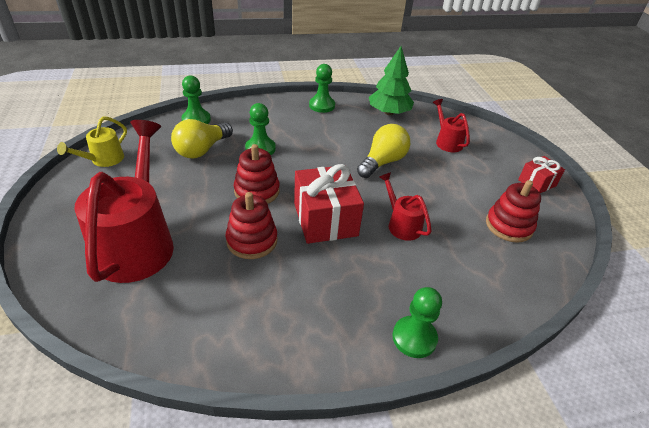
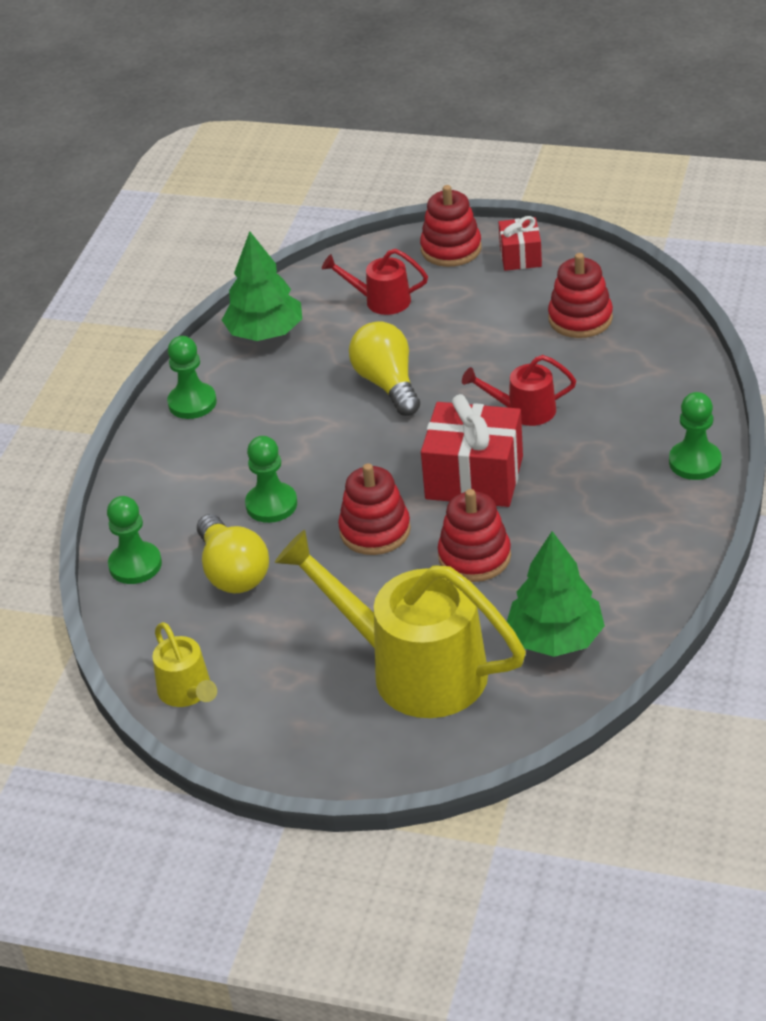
camera: 55 degrees left, 0 degrees up
(137, 241) = (413, 669): red watering can -> yellow watering can
(184, 307) = (555, 638): none -> green tree
(513, 154) = (451, 249): none -> red stacking toy

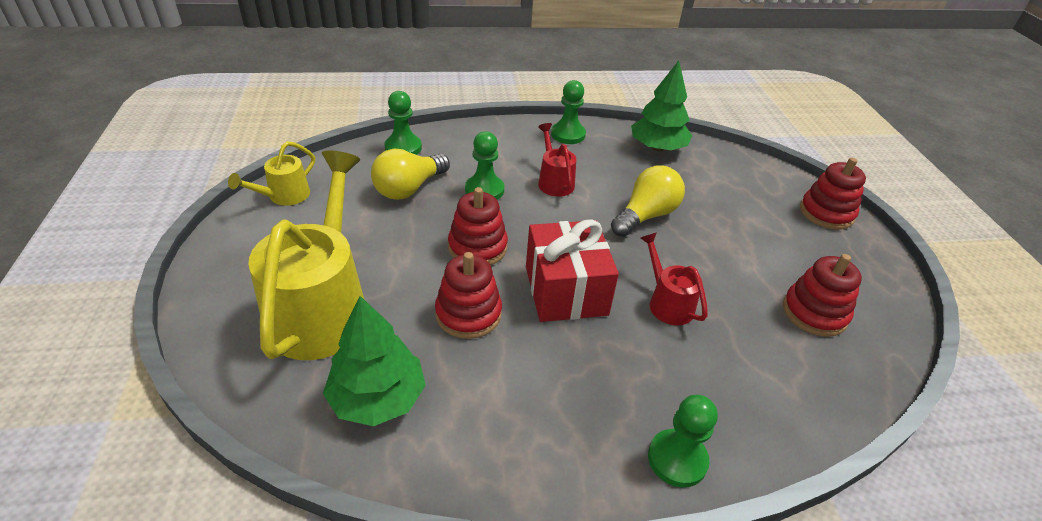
camera: 60 degrees right, 0 degrees up
(380, 301) = (734, 191): red watering can -> red watering can (554, 181)
(520, 256) = (857, 254): red gift -> none

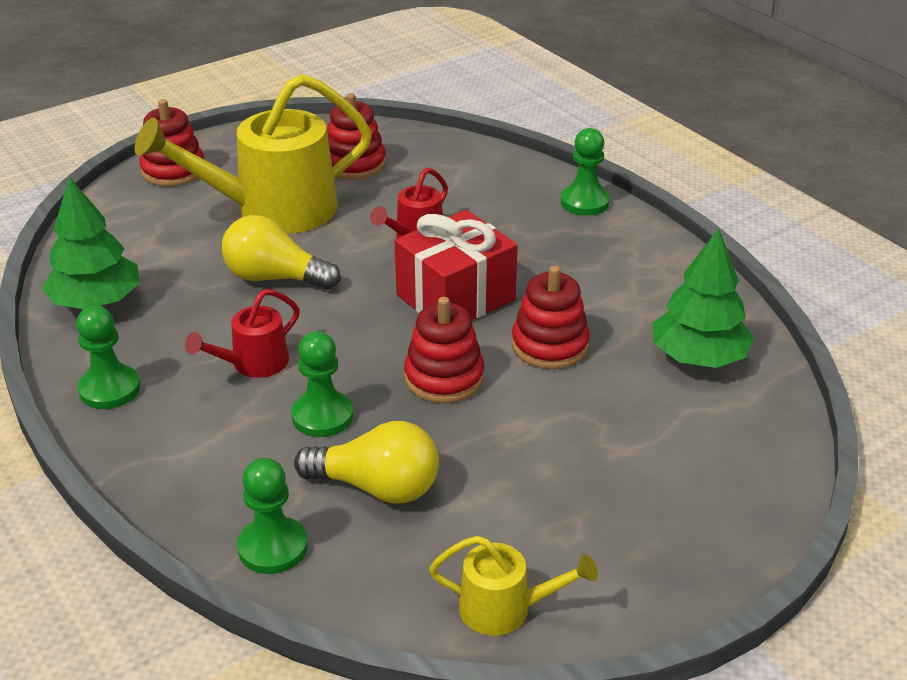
camera: 115 degrees left, 5 degrees down
(322, 307) = (645, 448): yellow watering can -> yellow watering can (271, 211)

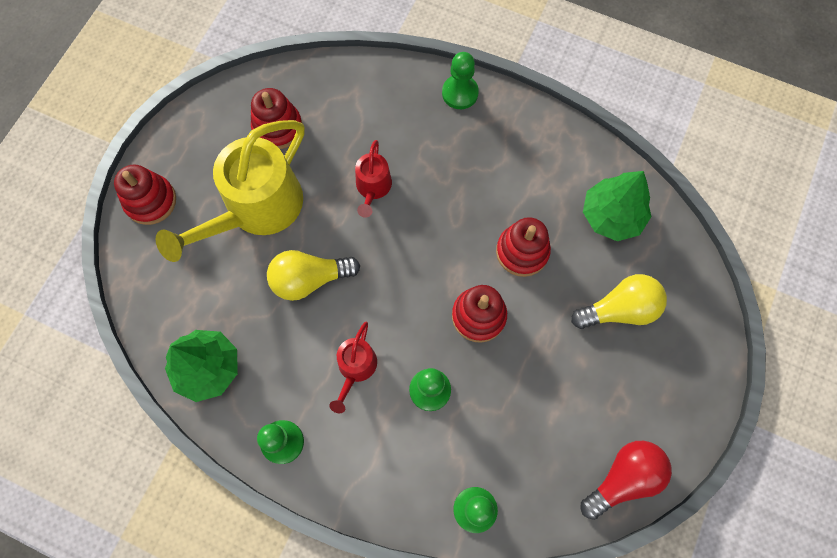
camera: 30 degrees left, 35 degrees up
(377, 487) = (500, 429): yellow light bulb -> yellow light bulb (619, 309)
(455, 297) = (438, 236): red gift -> none
(506, 609) = (623, 478): yellow watering can -> red light bulb

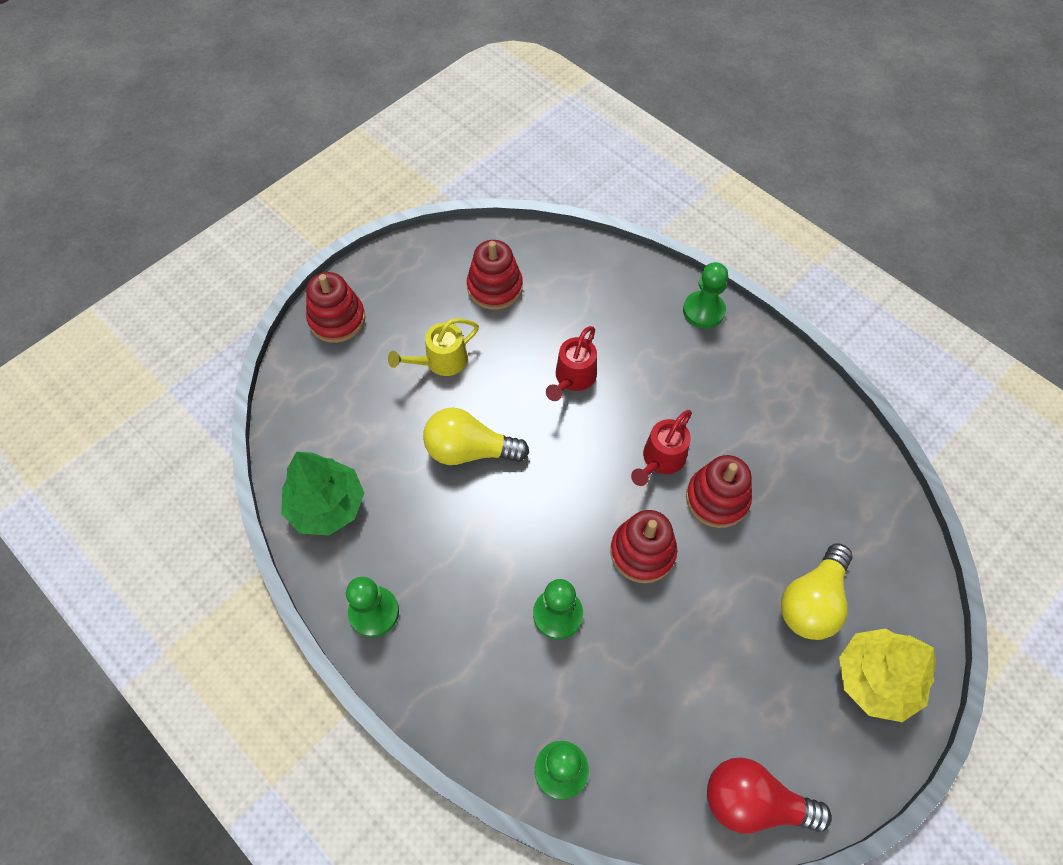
camera: 20 degrees right, 10 degrees down
(256, 210) = (440, 362): yellow watering can -> yellow watering can, size x0.48
(355, 369) = (483, 562): red watering can -> red watering can (660, 460)
(611, 216) = (836, 493): green tree -> none
(619, 309) = (812, 601): yellow light bulb -> yellow light bulb turned 120 degrees clockwise
(623, 478) = (753, 802): red light bulb -> red light bulb turned 150 degrees counterclockwise
(683, 353) = (876, 679): none -> yellow tree

